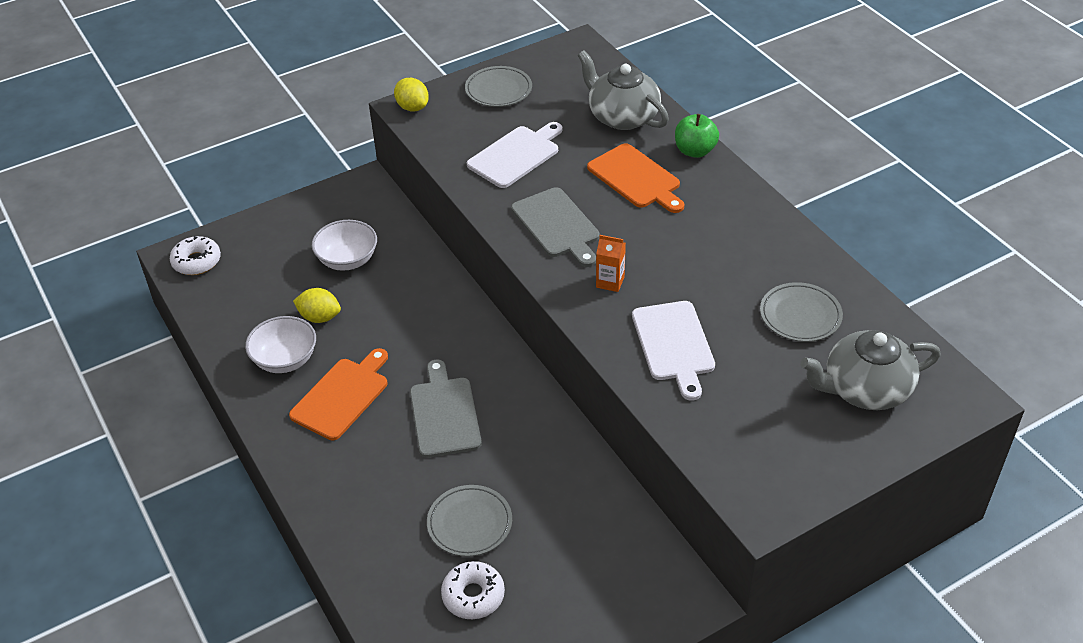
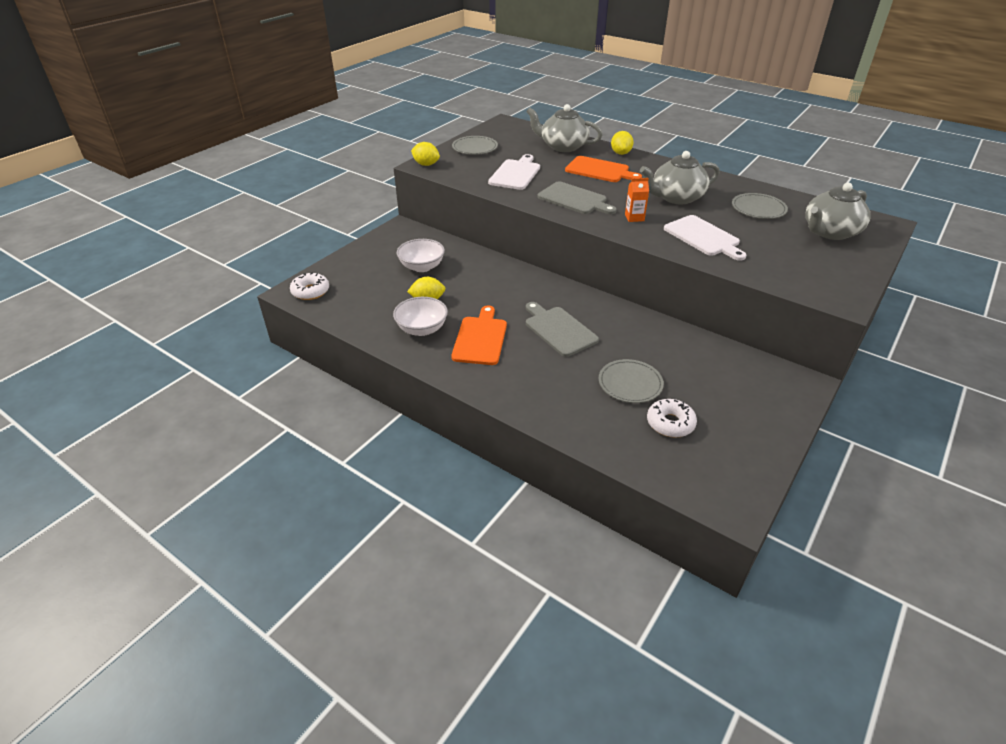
camera: 25 degrees left, 5 degrees down
(695, 151) = (620, 153): green apple -> yellow lemon
(700, 261) = (676, 197): none -> grey teapot

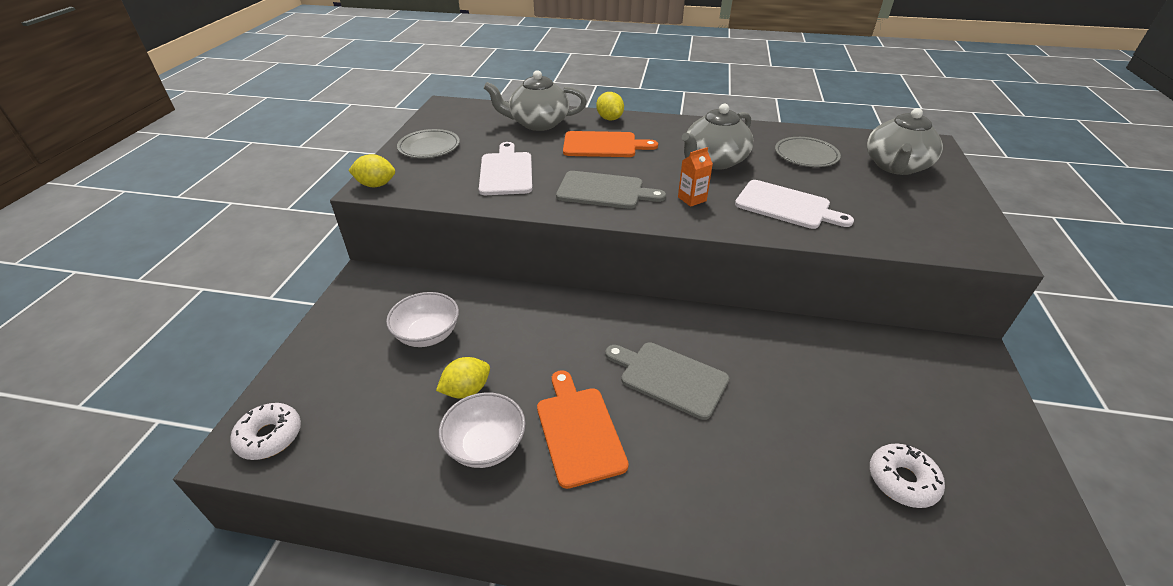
camera: 25 degrees left, 0 degrees up
(630, 384) = (811, 433): grey plate -> none

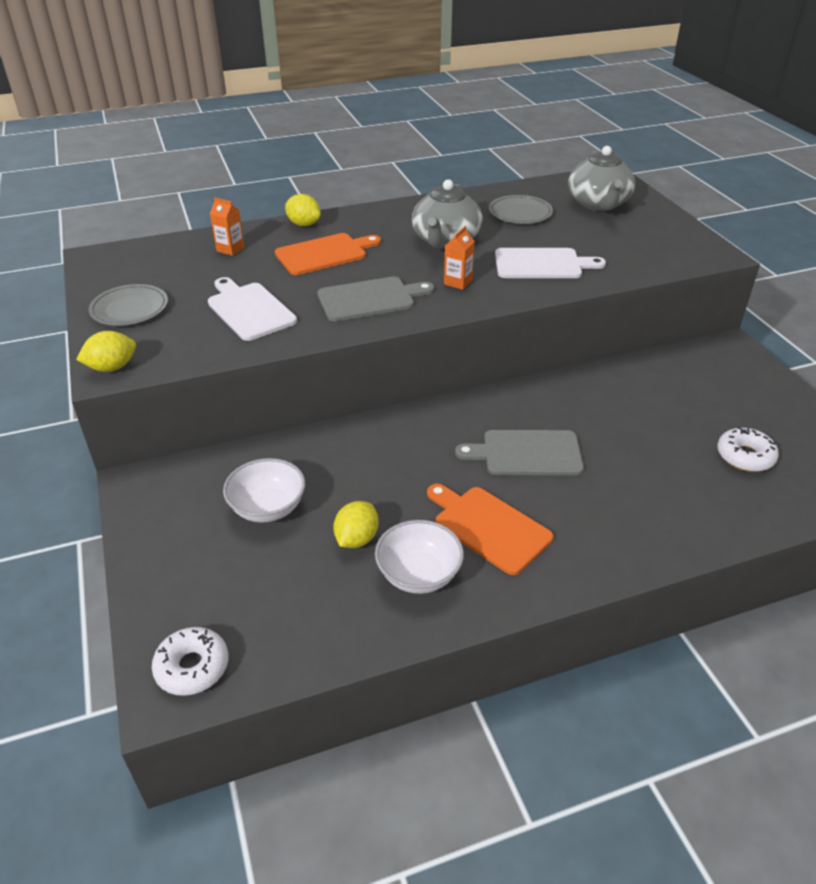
camera: 30 degrees left, 0 degrees up
(538, 123) = (230, 249): grey teapot -> orange carton

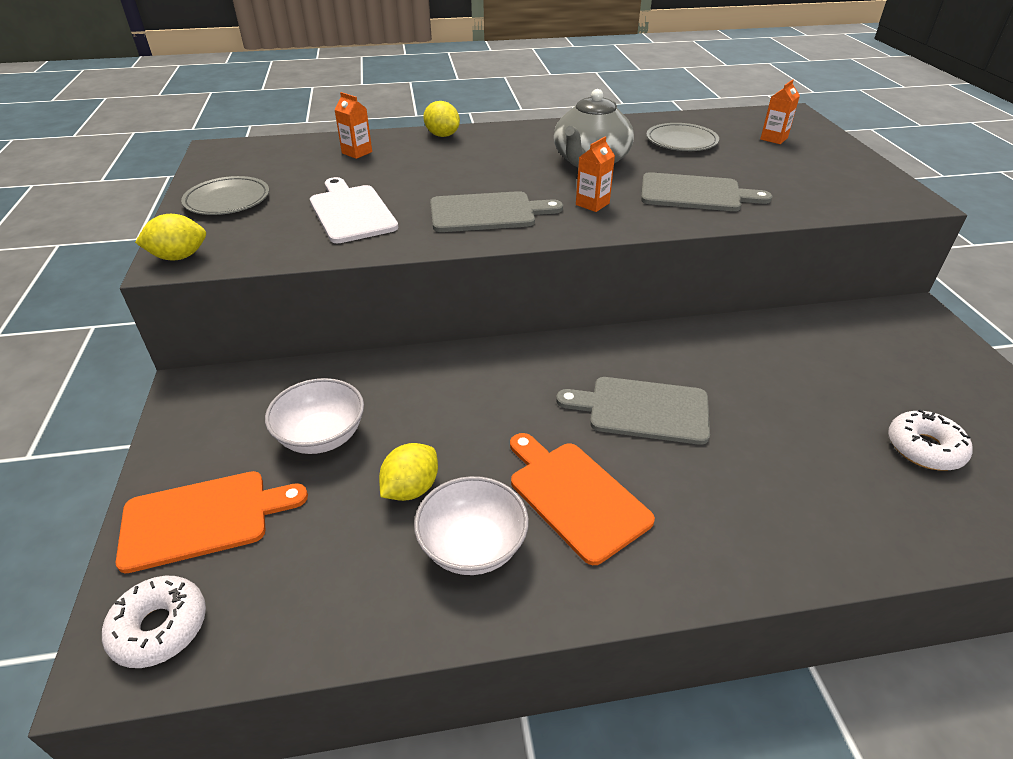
camera: 10 degrees right, 0 degrees up
(324, 254) = (454, 164): orange cutting board -> orange cutting board (203, 518)
(542, 264) = (695, 193): white cutting board -> grey cutting board
(598, 204) = (774, 138): grey teapot -> orange carton

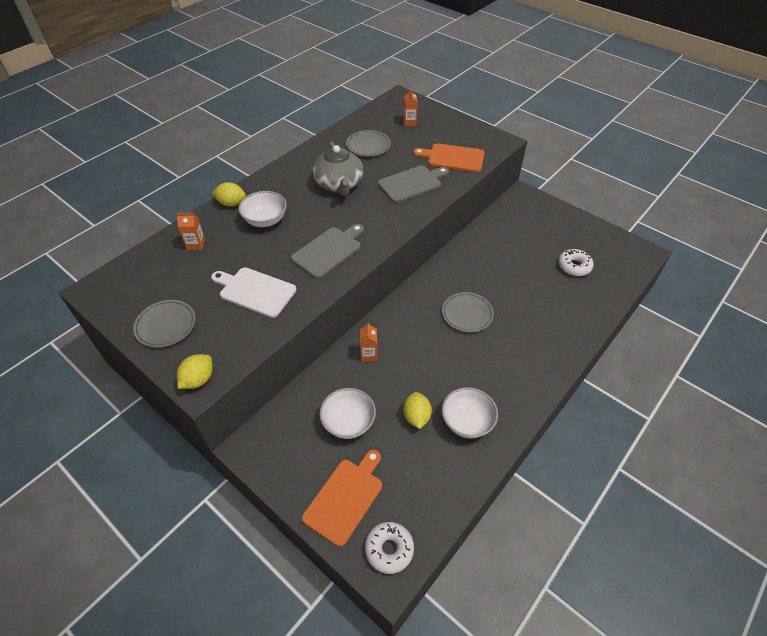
camera: 40 degrees left, 10 degrees up
(456, 160) = (265, 220): none -> white bowl
(575, 496) = (481, 372): orange cutting board -> orange cutting board (453, 158)
(592, 204) = (373, 216): orange carton -> orange carton (369, 354)
(642, 410) = (467, 314): grey cutting board -> grey plate

